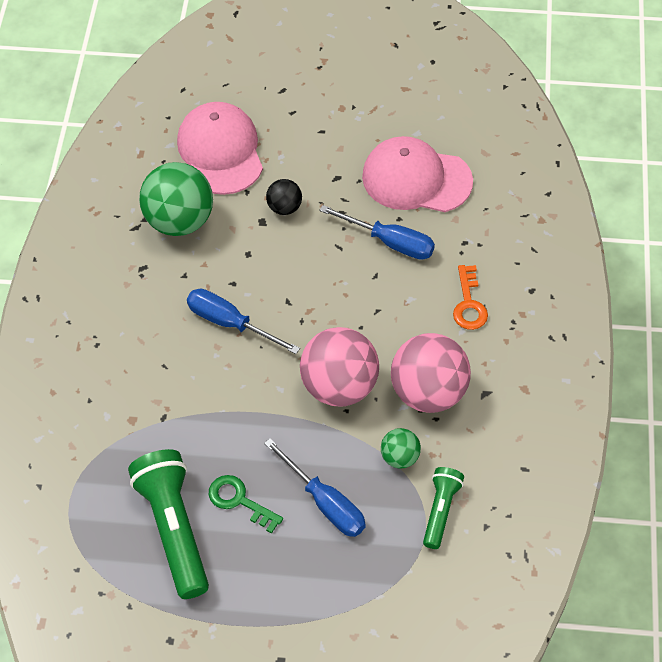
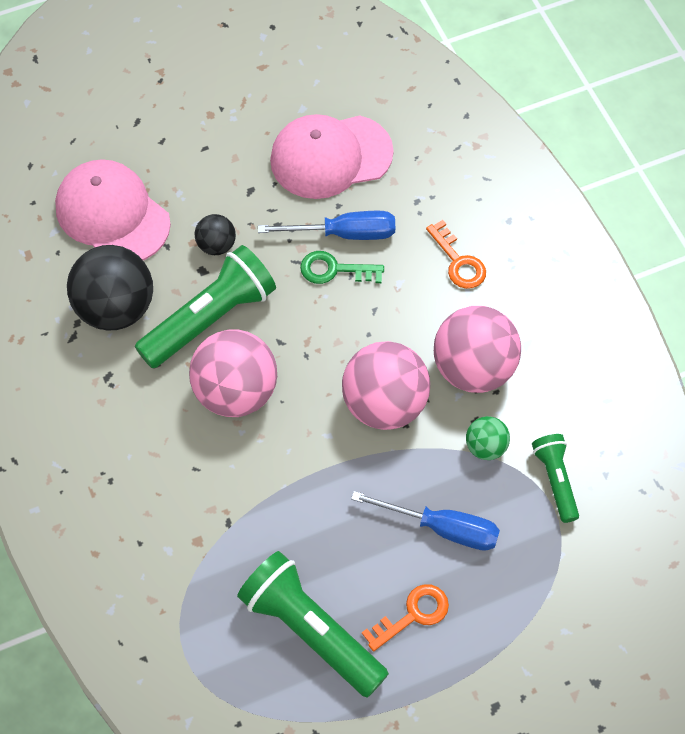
camera: 30 degrees left, 5 degrees up
(180, 220) = (116, 308): green ball -> black ball
(230, 323) = (236, 392): blue screwdriver -> pink ball
(239, 501) = (358, 569): green key -> green key (334, 270)
(245, 260) = (210, 318): none -> green flashlight
(260, 557) = (413, 615): none -> orange key

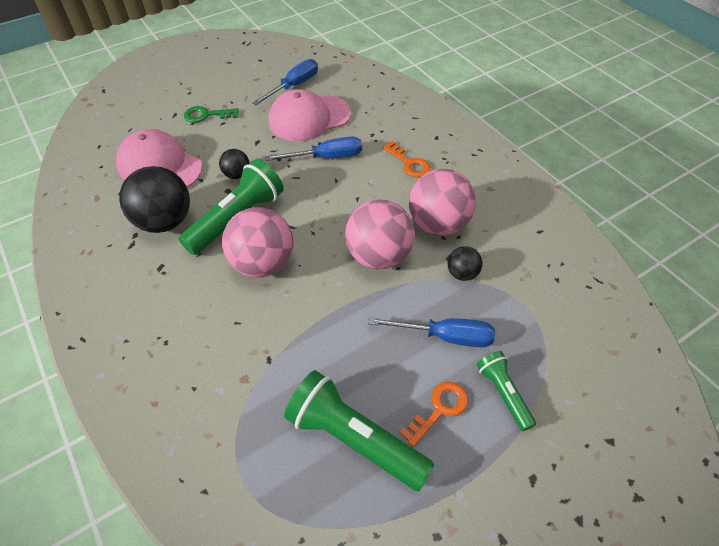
camera: 10 degrees left, 10 degrees down
(317, 90) = (294, 86): none -> blue screwdriver
(334, 270) = (324, 178): green key -> green key (206, 115)
(486, 447) = (462, 273): green ball -> black ball
(555, 480) = (521, 288): green flashlight -> green flashlight (503, 393)

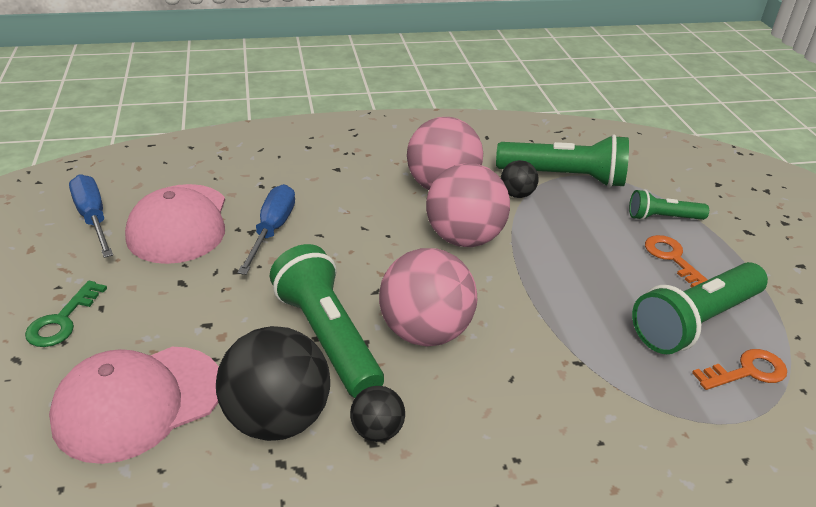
camera: 70 degrees left, 15 degrees down
(237, 174) = (236, 318): black ball -> black ball (377, 431)
(409, 163) = (335, 176): orange key -> orange key (747, 371)
(445, 336) = (590, 229): blue screwdriver -> none
(515, 301) = (564, 177): none -> green flashlight

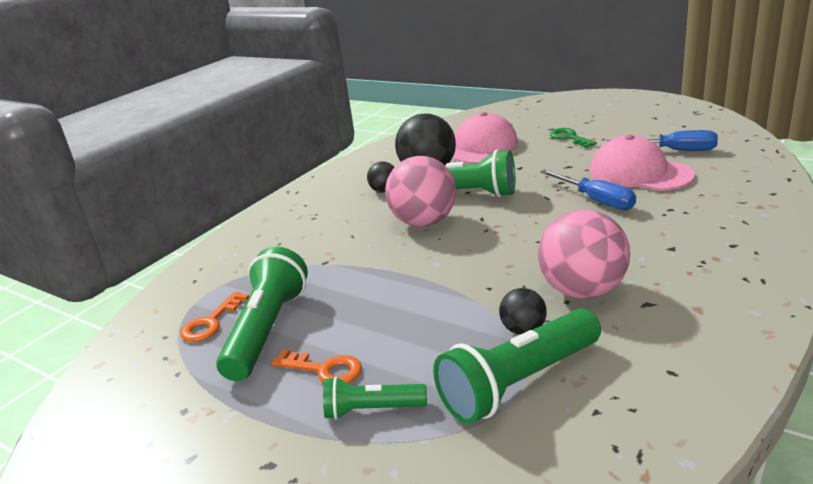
camera: 140 degrees right, 10 degrees down
(464, 238) = (493, 271): pink ball -> none
(662, 218) = (372, 410): green flashlight -> green flashlight turned 135 degrees counterclockwise

